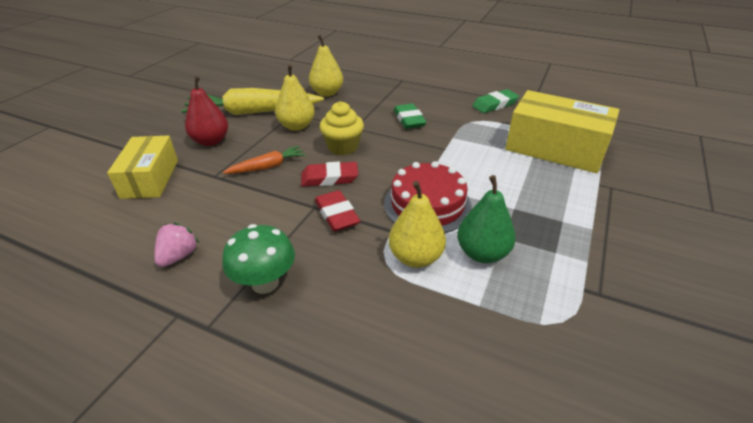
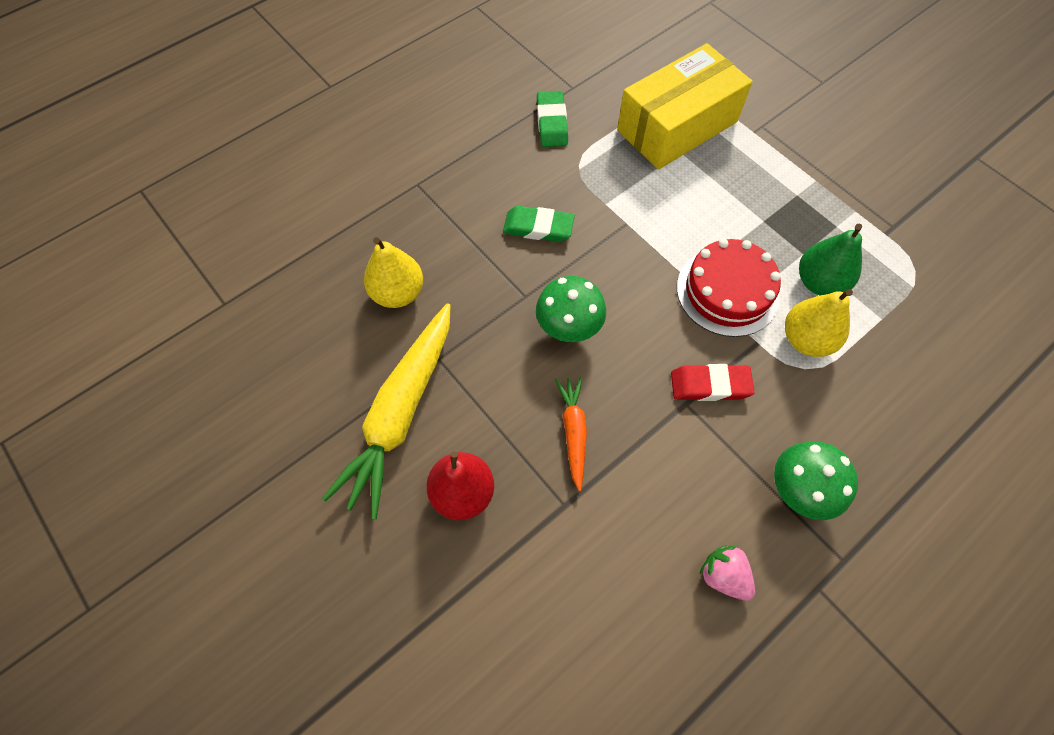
camera: 65 degrees left, 25 degrees up
(150, 179) = (531, 596): yellow box -> none
(297, 126) = (481, 365): yellow pear -> none
(329, 178) = (633, 368): red eraser -> none
(343, 147) = (568, 328): yellow cupcake -> green mushroom

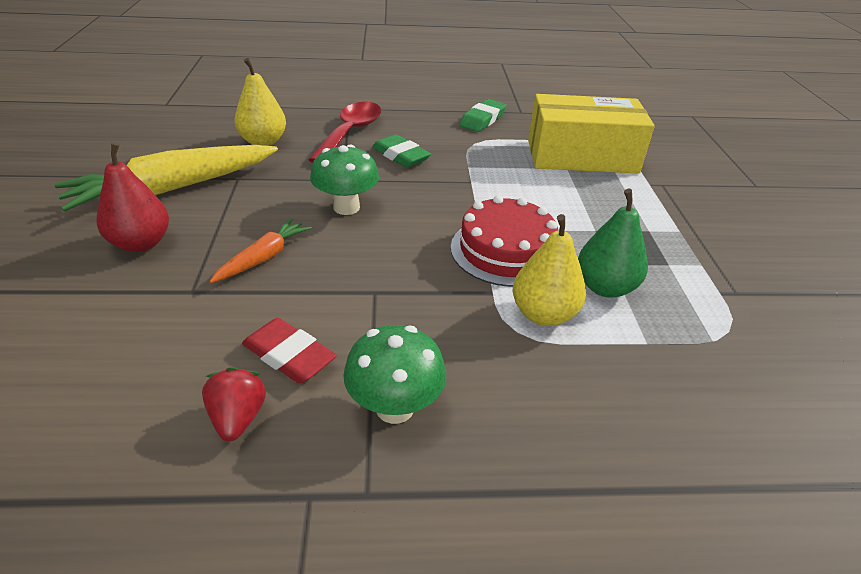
camera: 35 degrees right, 25 degrees down
(460, 224) = (350, 133): none -> red spoon
(710, 385) = (411, 293): red eraser -> red eraser (289, 355)
(723, 575) = (238, 418): pink strawberry -> red strawberry

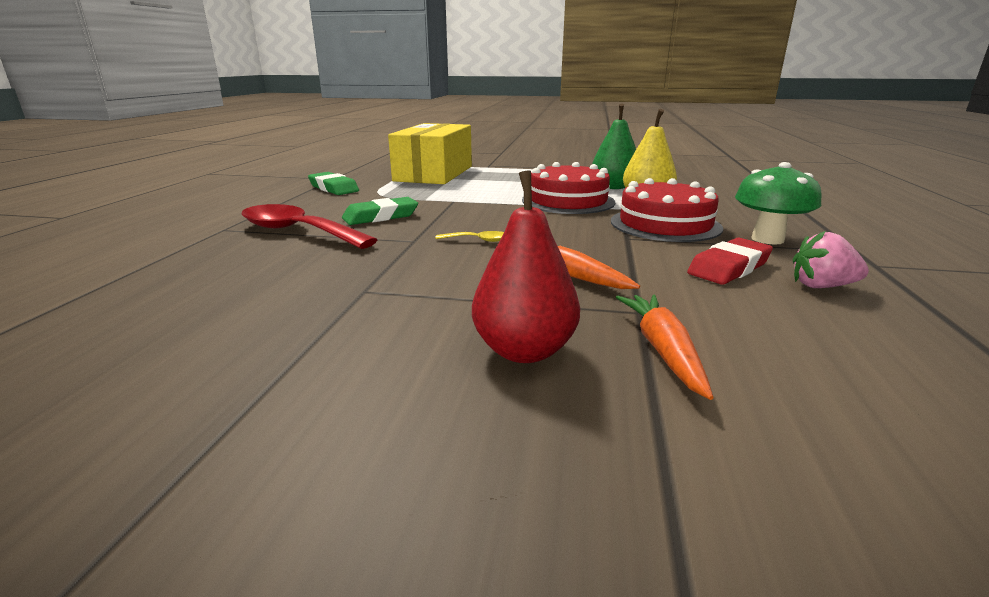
camera: 75 degrees left, 15 degrees down
(128, 298) = (663, 350): none -> orange carrot
(173, 188) = (360, 334): yellow carrot -> none
(238, 418) = (821, 286): red strawberry -> pink strawberry
(263, 142) = (262, 275): yellow pear -> none
(346, 207) = (478, 240): green mushroom -> yellow spoon
(433, 323) = (665, 224): none -> red cake

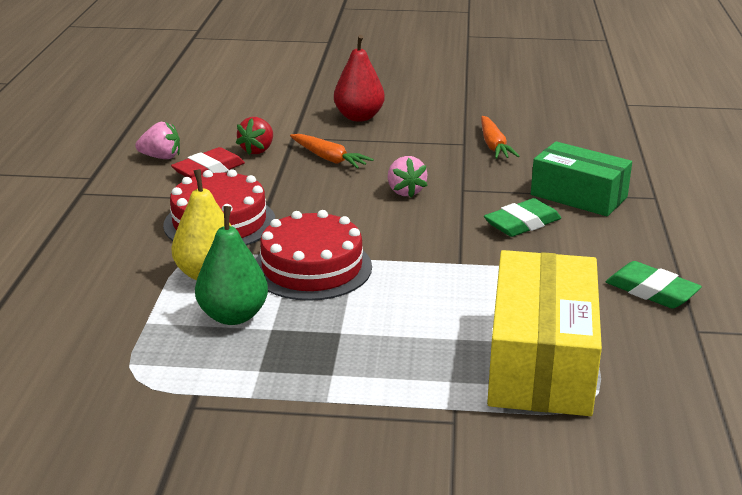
camera: 175 degrees right, 5 degrees up
(298, 232) = (578, 196): red spoon -> green box
(478, 240) = (405, 191): yellow spoon -> pink strawberry
(663, 350) = (291, 119): orange carrot -> orange carrot (494, 145)
(683, 291) = (257, 150): none -> red strawberry
(767, 239) = (140, 203): green mushroom -> none

